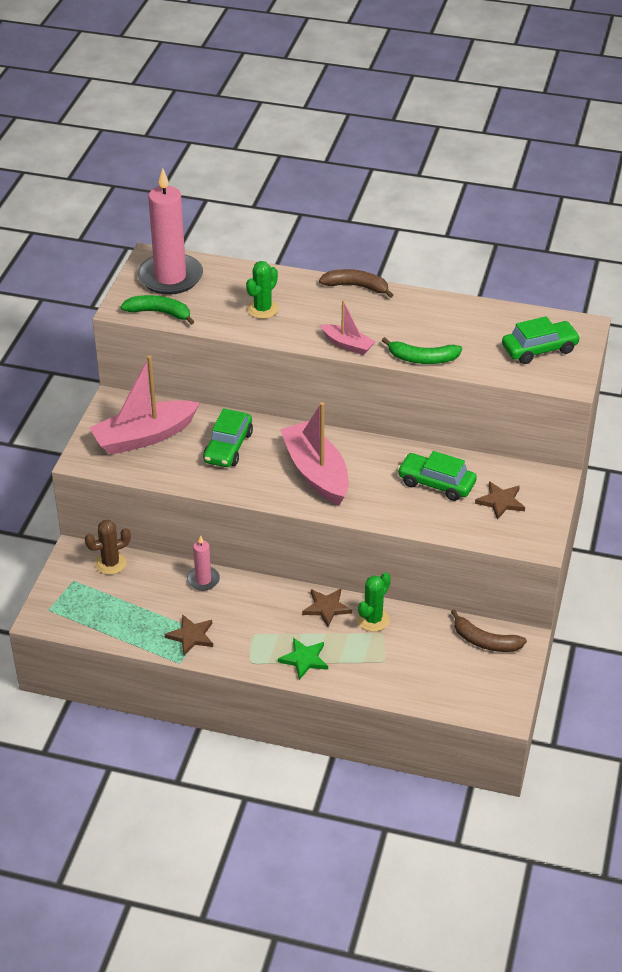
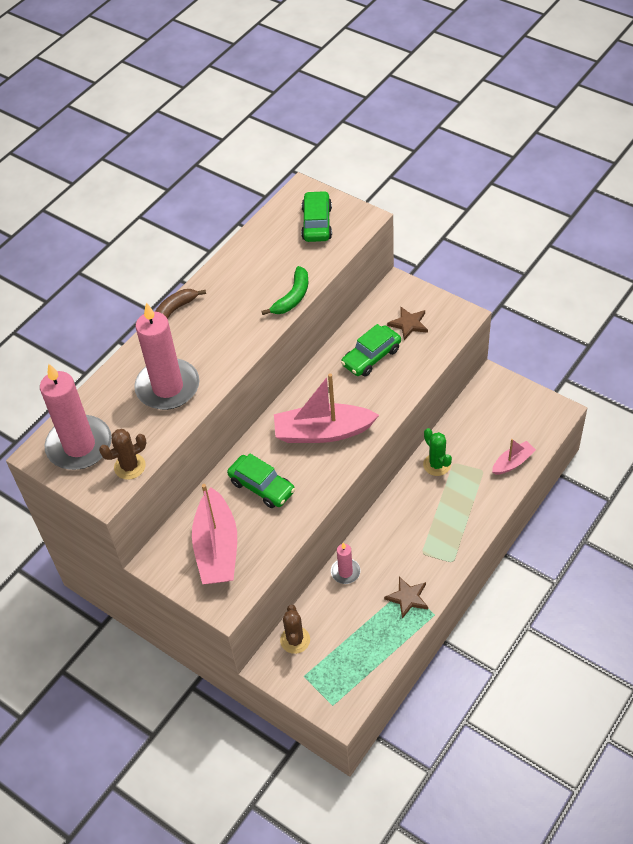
camera: 65 degrees left, 10 degrees up
(159, 313) = (130, 466): green banana -> brown cactus
(262, 309) = (168, 387): green cactus -> pink candle
(304, 659) = (462, 523): green star -> none
(326, 608) = (412, 492): brown star -> none
(347, 345) = (249, 340): pink boat -> pink boat (513, 462)
(484, 641) = (485, 401): brown banana -> none

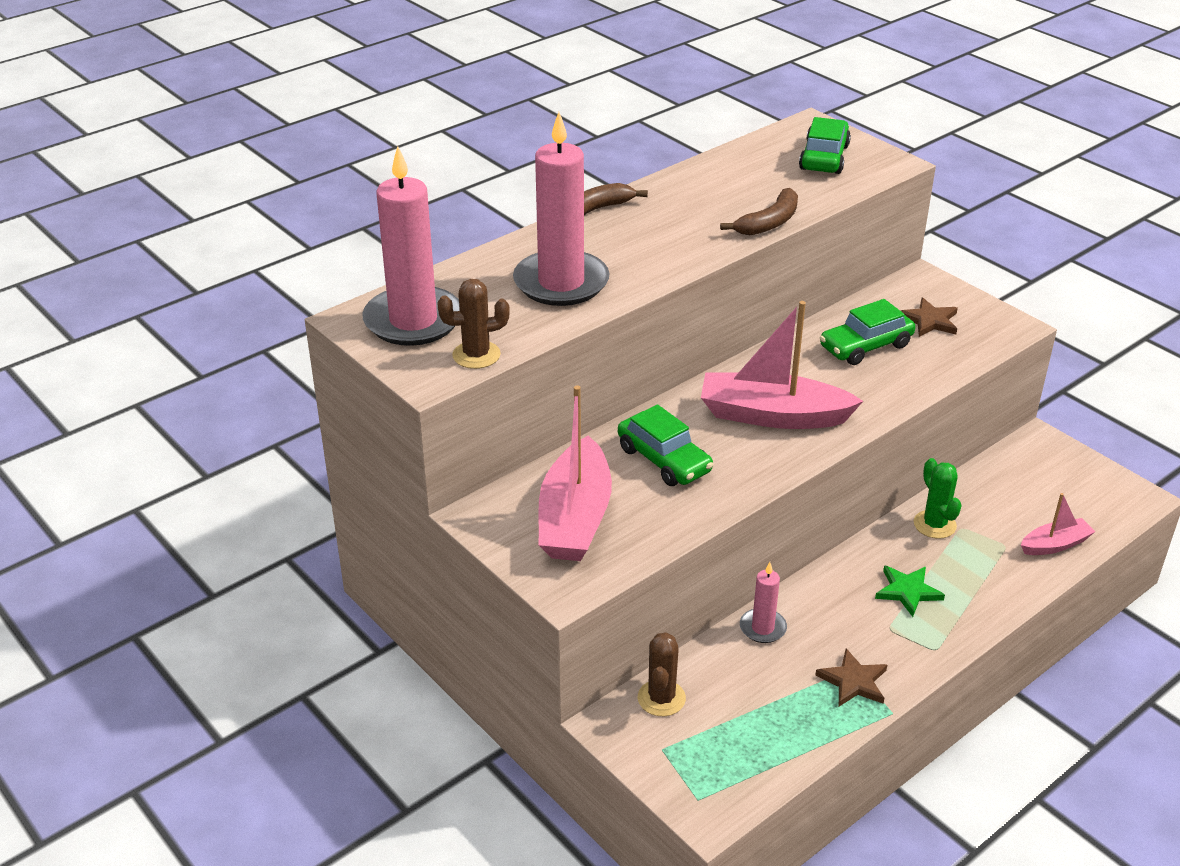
camera: 10 degrees right, 15 degrees down
(292, 297) = (769, 222): green banana -> brown banana
(428, 521) = (907, 591): none -> green star

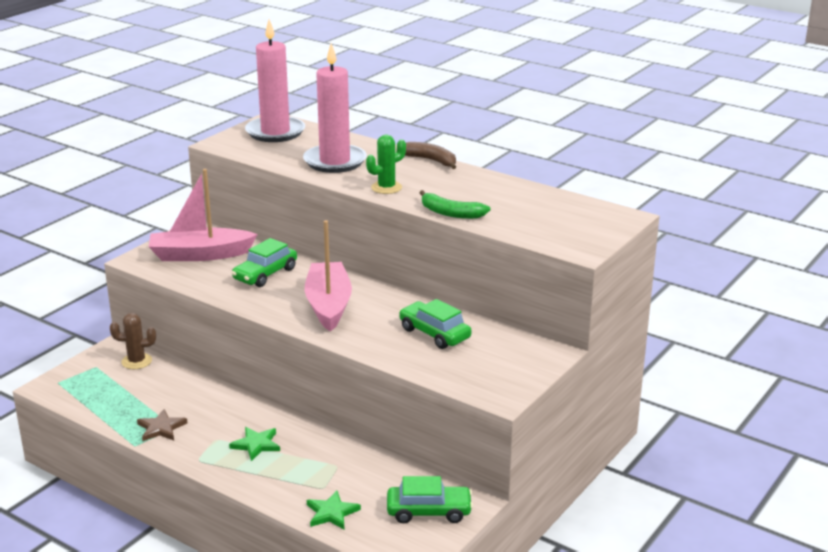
camera: 75 degrees right, 10 degrees down
(476, 355) = (245, 151): brown cactus -> none
(762, 628) = (205, 390): pink candle -> none
(769, 222) = (450, 213): brown banana -> green banana
(824, 157) = (569, 224): green car -> green car (429, 511)
(929, 321) = (487, 358): brown star -> none
(934, 524) = (336, 453): green cactus -> green cactus (386, 188)
(1055, 545) = (331, 513): pink boat -> green star

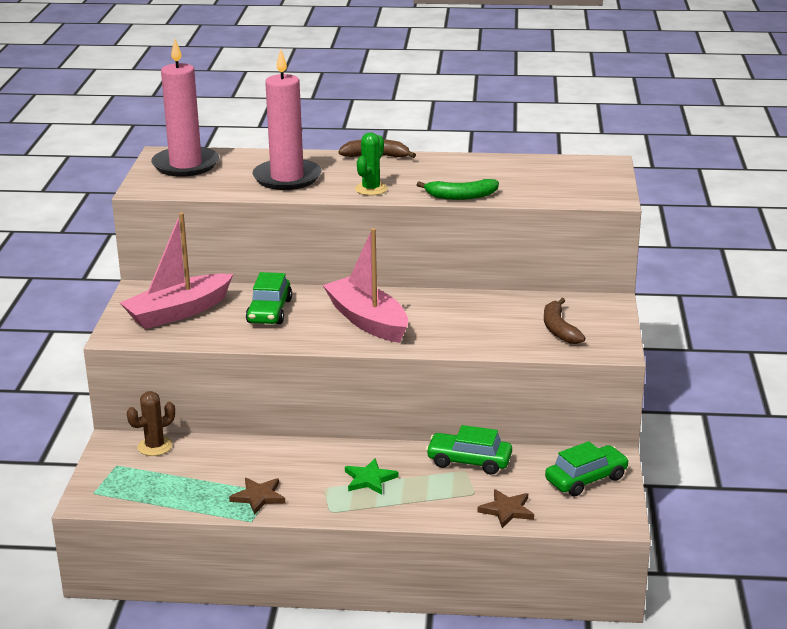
camera: 30 degrees left, 0 degrees up
(331, 513) = (507, 510): green star -> brown star
(434, 333) = (494, 317): green car -> green car (469, 461)
(476, 362) = (559, 329): none -> brown banana

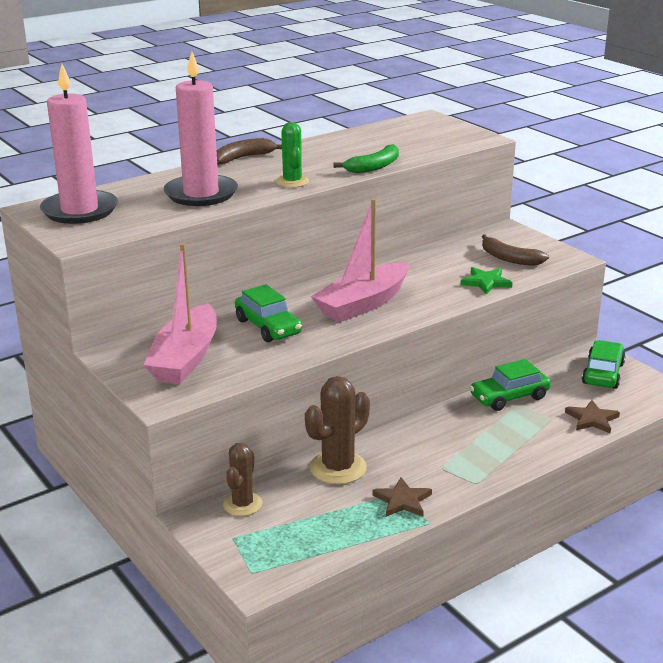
camera: 40 degrees left, 0 degrees up
(253, 453) = (338, 468): none -> brown cactus
(367, 321) = (363, 304): pink boat -> pink boat turned 60 degrees counterclockwise
(369, 479) = (463, 444): green star -> green star (486, 282)

